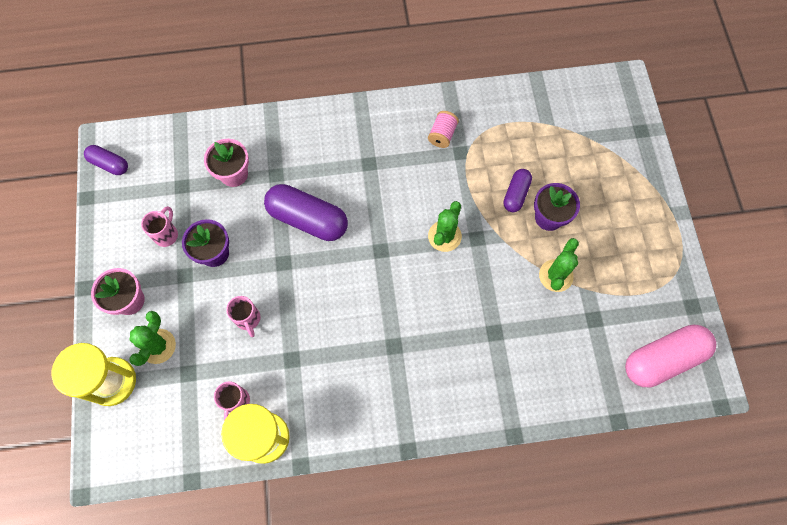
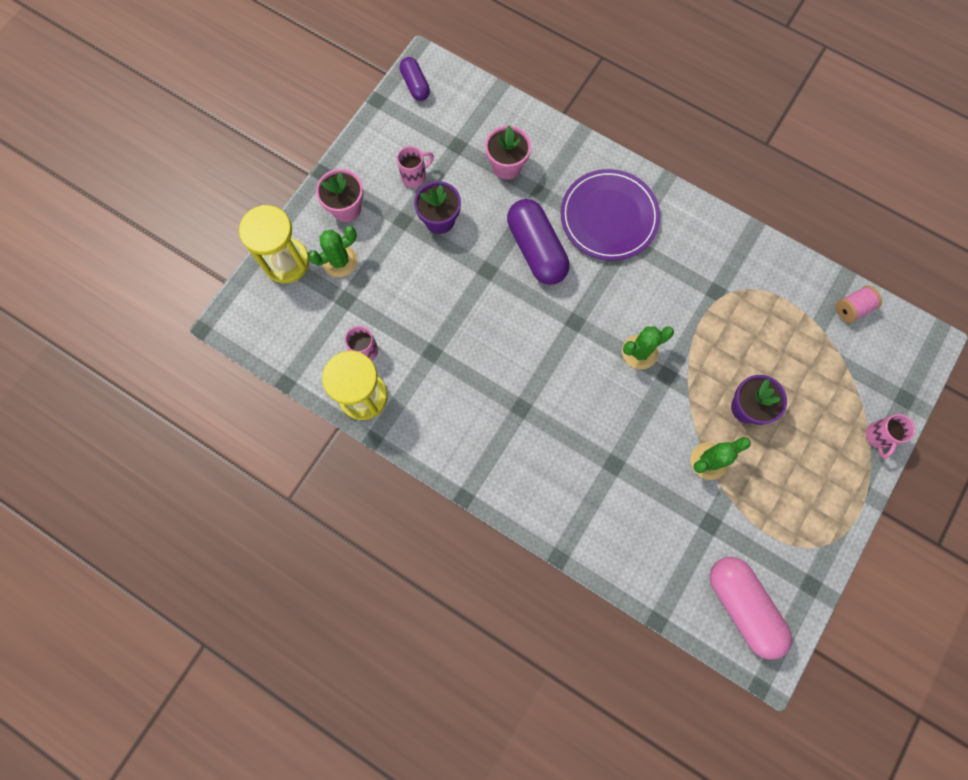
camera: 40 degrees right, 5 degrees up
(248, 319) = (423, 294): pink mug -> pink mug (878, 437)
(341, 156) = (609, 217): none -> purple plate
(442, 135) = (712, 264): pink spool -> pink spool (852, 308)
(516, 194) = (734, 365): purple capsule -> none
(663, 359) = (742, 606): pink capsule -> pink capsule turned 45 degrees clockwise

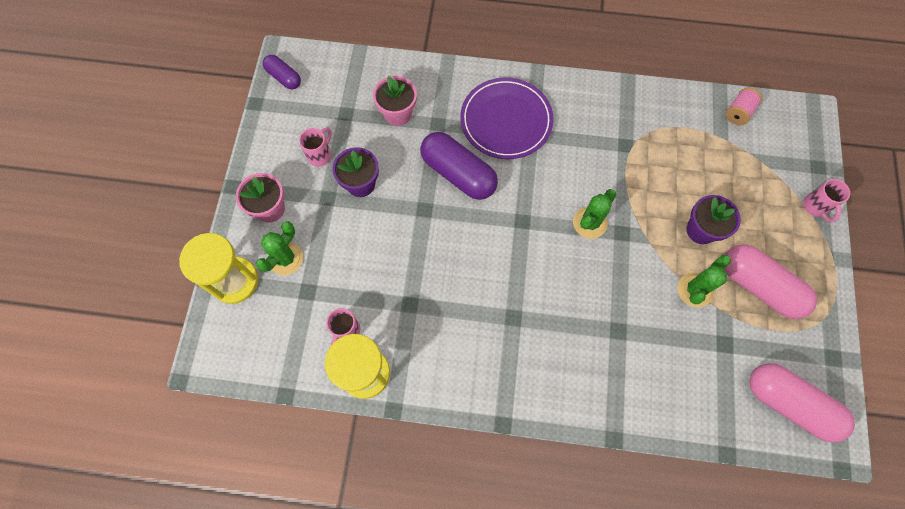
camera: 25 degrees left, 5 degrees down
(774, 486) = (759, 286): none -> pink capsule

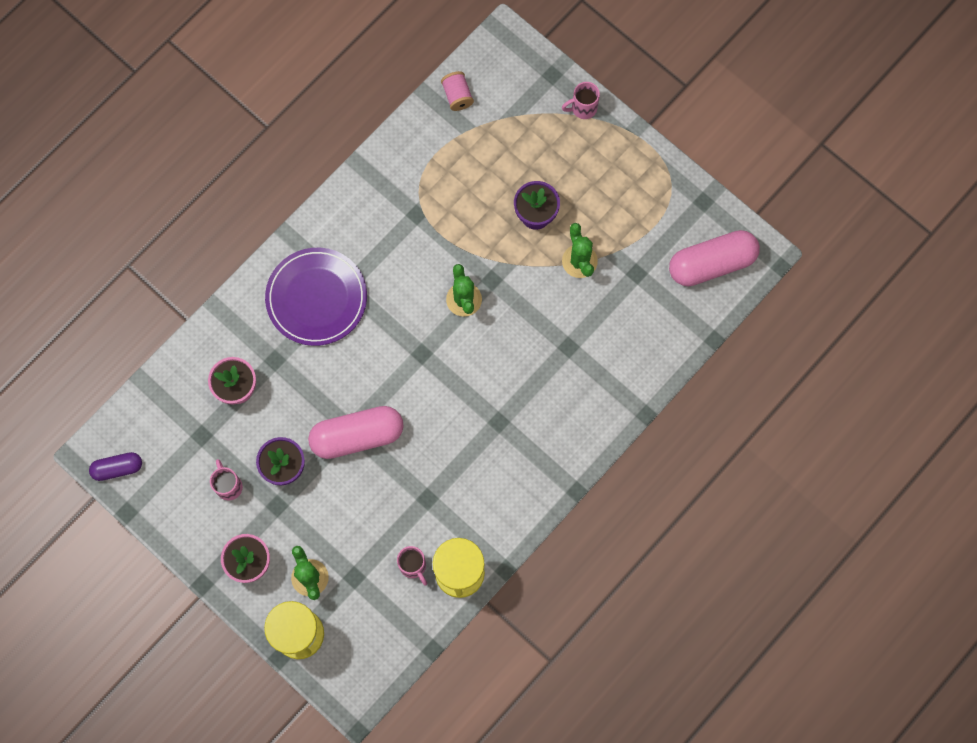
camera: 55 degrees left, 5 degrees up
(458, 173) = (337, 376): purple capsule -> none
(759, 286) = (612, 209): pink capsule -> pink capsule (357, 436)
(815, 207) = (583, 108): pink mug -> pink mug turned 135 degrees clockwise

